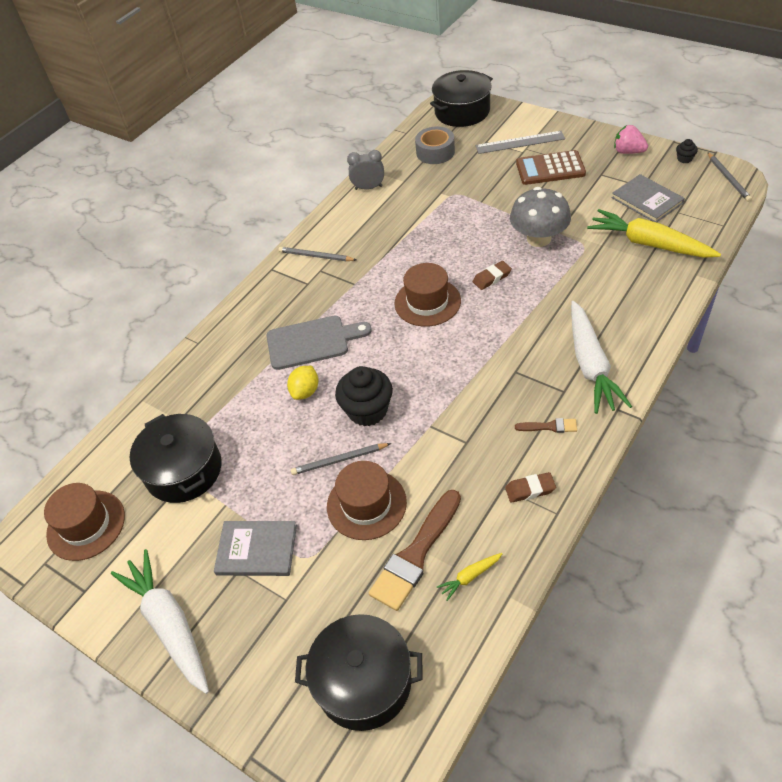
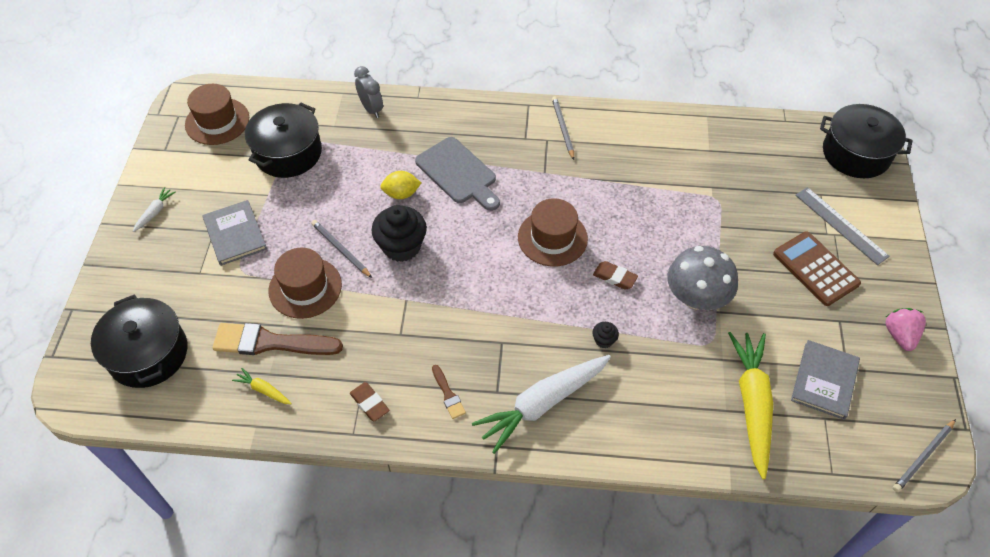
camera: 55 degrees right, 5 degrees up
(169, 625) = (155, 212): white carrot -> white carrot, size x0.43
(368, 187) = (680, 126): grey clock -> grey clock (371, 109)
(435, 152) = (771, 157): grey tape -> none
(684, 159) = (928, 398): black cupcake -> black cupcake (604, 340)

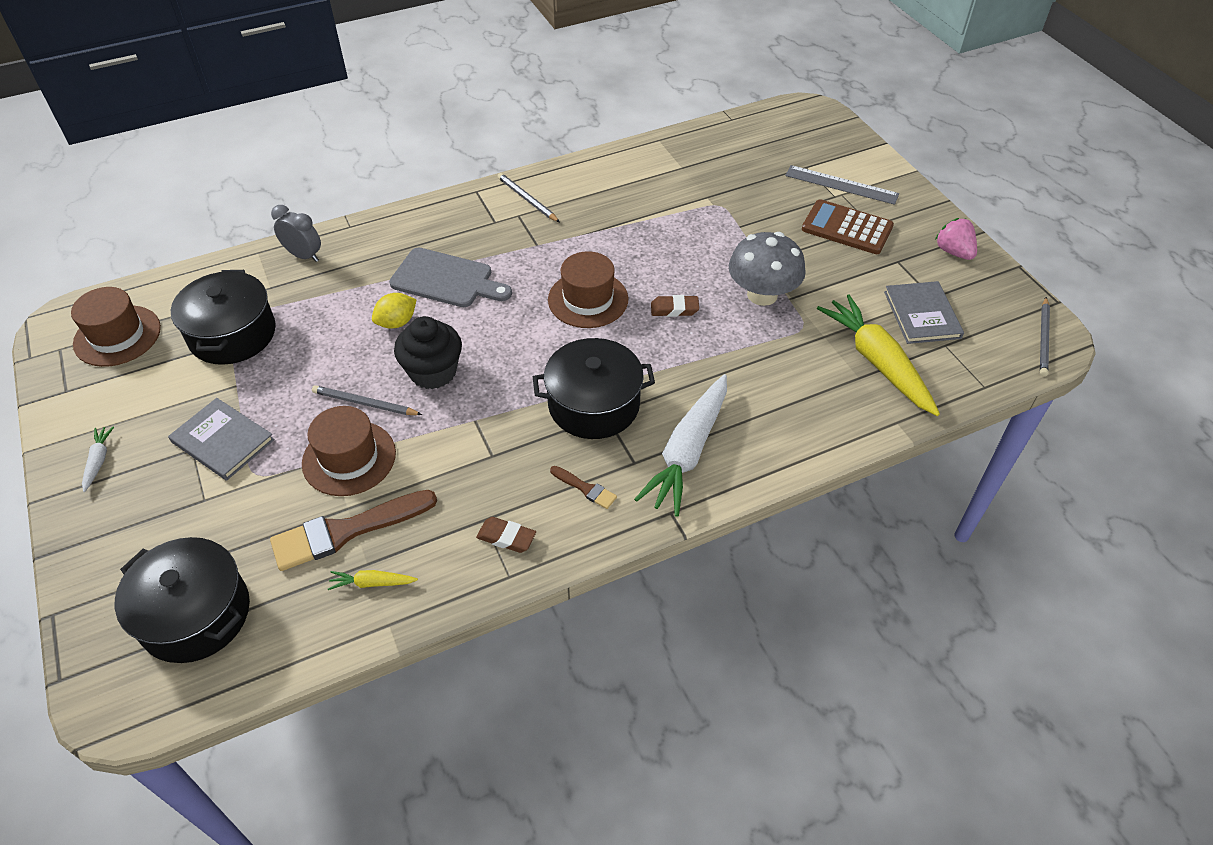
camera: 30 degrees left, 5 degrees down
(604, 340) = (705, 368): black cupcake -> none
(856, 154) = (811, 124): black pot -> black pot (594, 405)

